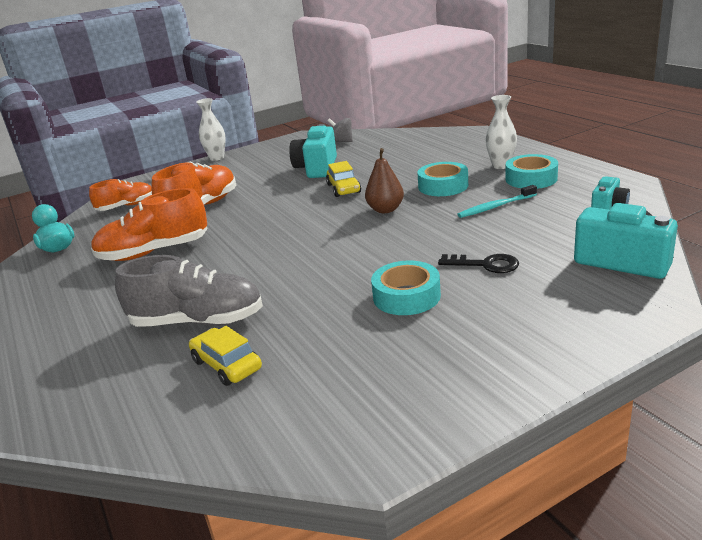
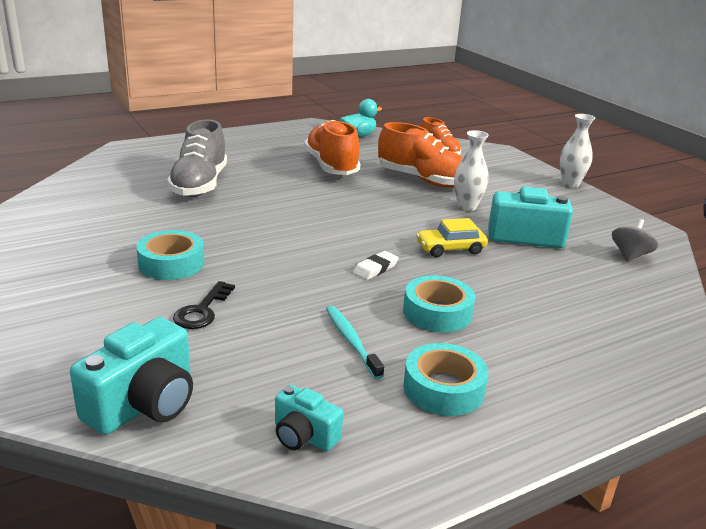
camera: 85 degrees right, 0 degrees up
(226, 365) = (131, 194): yellow car -> none
(385, 210) = (375, 268): brown pear -> white eraser
(501, 166) = (507, 371): white vase -> white vase (467, 207)

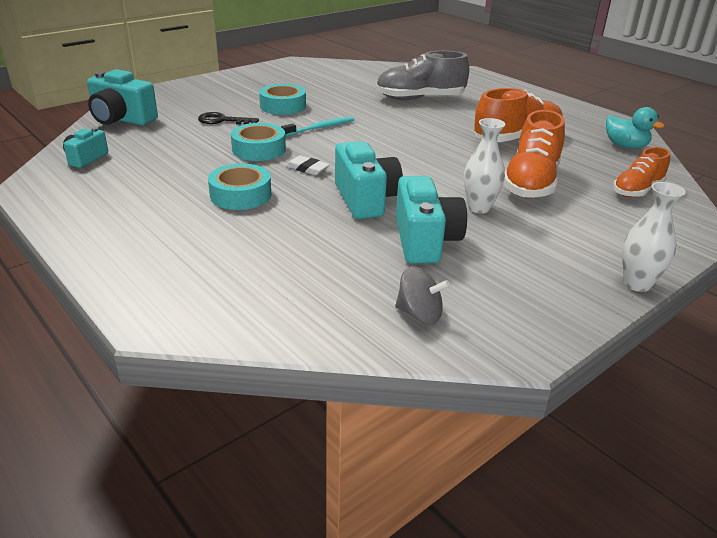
camera: 80 degrees right, 5 degrees up
(351, 341) = (191, 165): turquoise toothbrush -> turquoise toothbrush (320, 128)
(443, 388) = (131, 198): turquoise tape -> turquoise tape (259, 149)
(450, 249) = (365, 199): yellow car -> turquoise camera

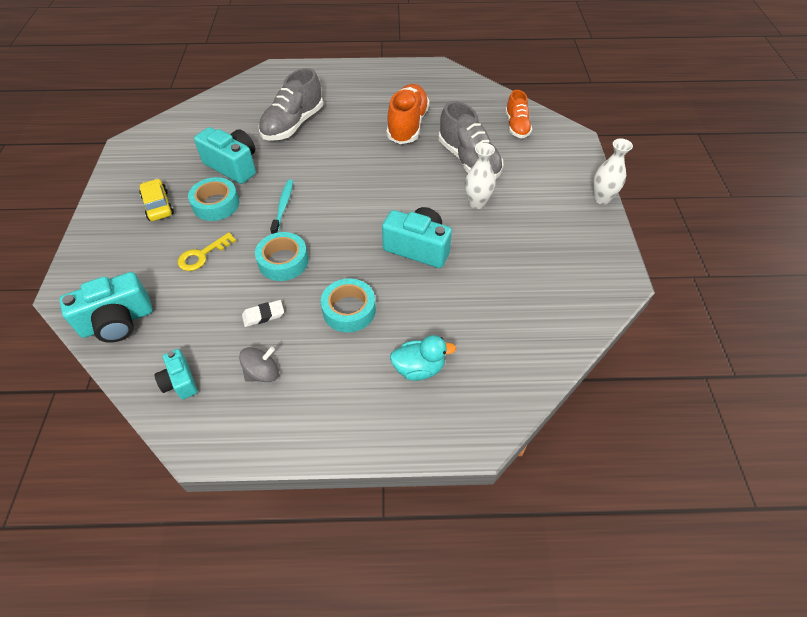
camera: 50 degrees left, 20 degrees up
(223, 120) = (202, 255): black key -> yellow key
(251, 90) = (158, 205): none -> yellow car
(307, 168) = (344, 251): white eraser -> white eraser (263, 315)
(419, 314) = (564, 303): grey spinning top -> grey spinning top (262, 373)
(425, 241) = (493, 252): turquoise camera -> turquoise camera (233, 166)
(531, 183) = (469, 160): orange shoe -> grey shoe
(625, 146) = (463, 89): turquoise duck -> turquoise duck (419, 368)

